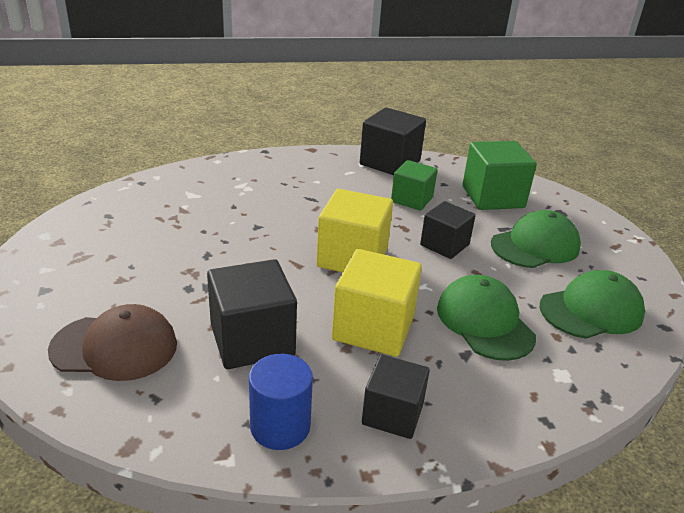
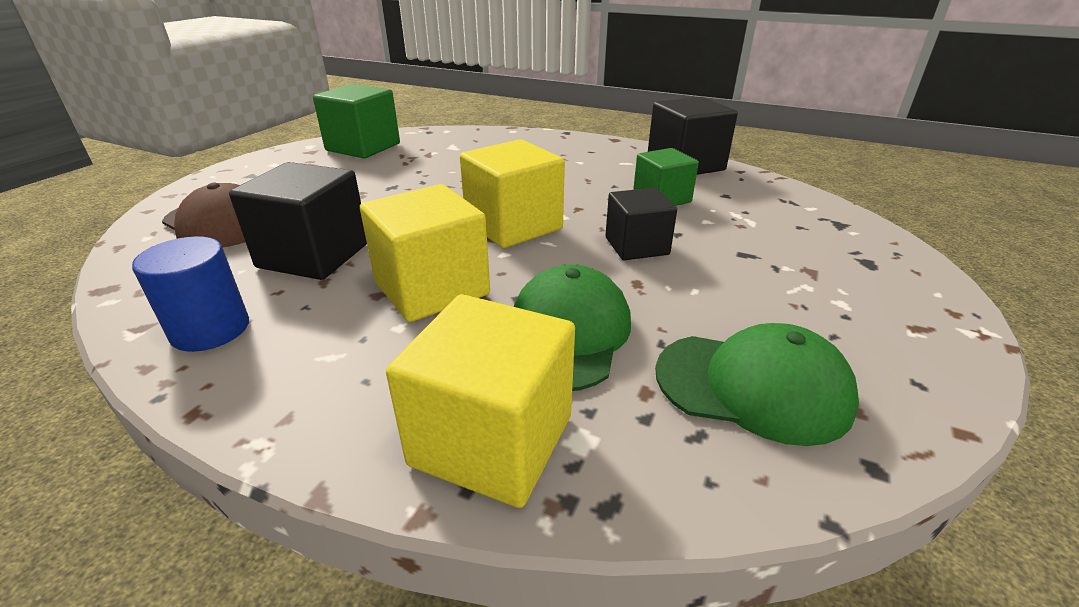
camera: 40 degrees right, 0 degrees up
(392, 414) = (314, 371): black cube -> none
(493, 197) = (777, 221): green cube -> green cube (363, 147)
(529, 396) = (492, 440): none -> yellow cube
(535, 246) = (768, 284): green cap -> none

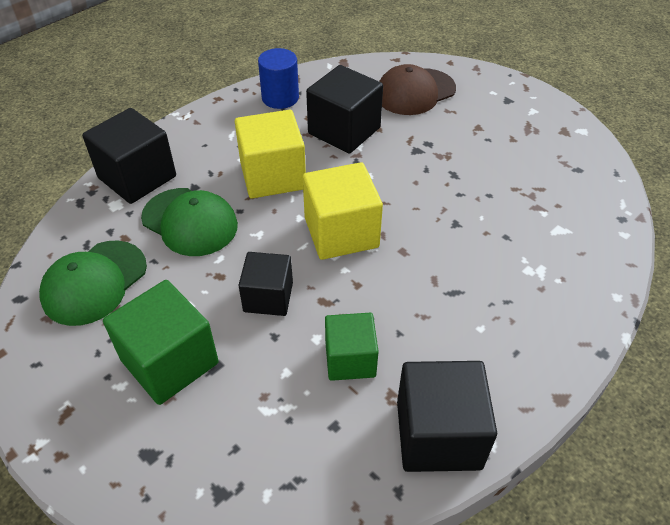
camera: 110 degrees right, 15 degrees up
(363, 147) = (570, 164): green cube -> green cube (169, 361)
(492, 440) = (137, 177): yellow cube -> black cube

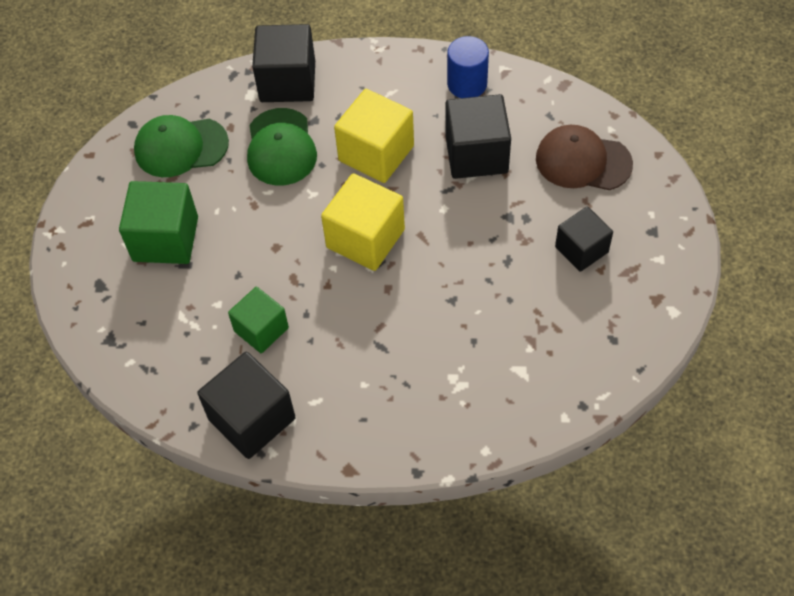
camera: 50 degrees right, 10 degrees up
(268, 297) = (264, 245): black cube -> black cube (581, 249)

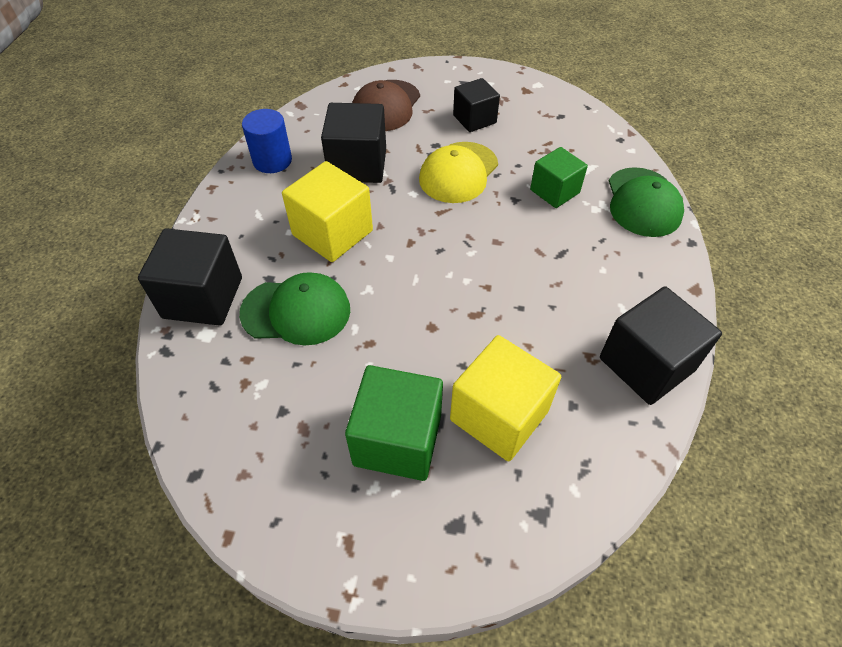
camera: 85 degrees left, 5 degrees down
(180, 147) = (258, 415): green cap -> green cap (643, 202)
(261, 329) = (537, 348): green cube -> green cube (554, 191)
(365, 238) = (436, 251): yellow cube -> yellow cube (499, 415)
(483, 244) = (458, 172): none -> yellow cap

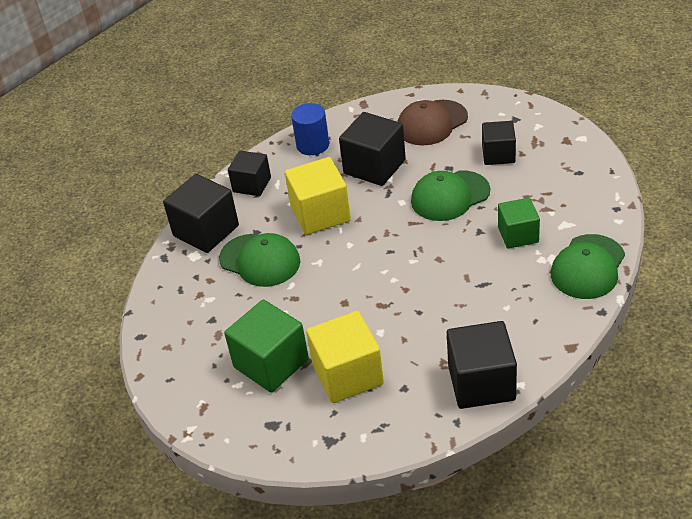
camera: 35 degrees right, 10 degrees down
(228, 224) = (252, 185): none -> black cube
(458, 172) = (450, 196): yellow cap -> green cap

